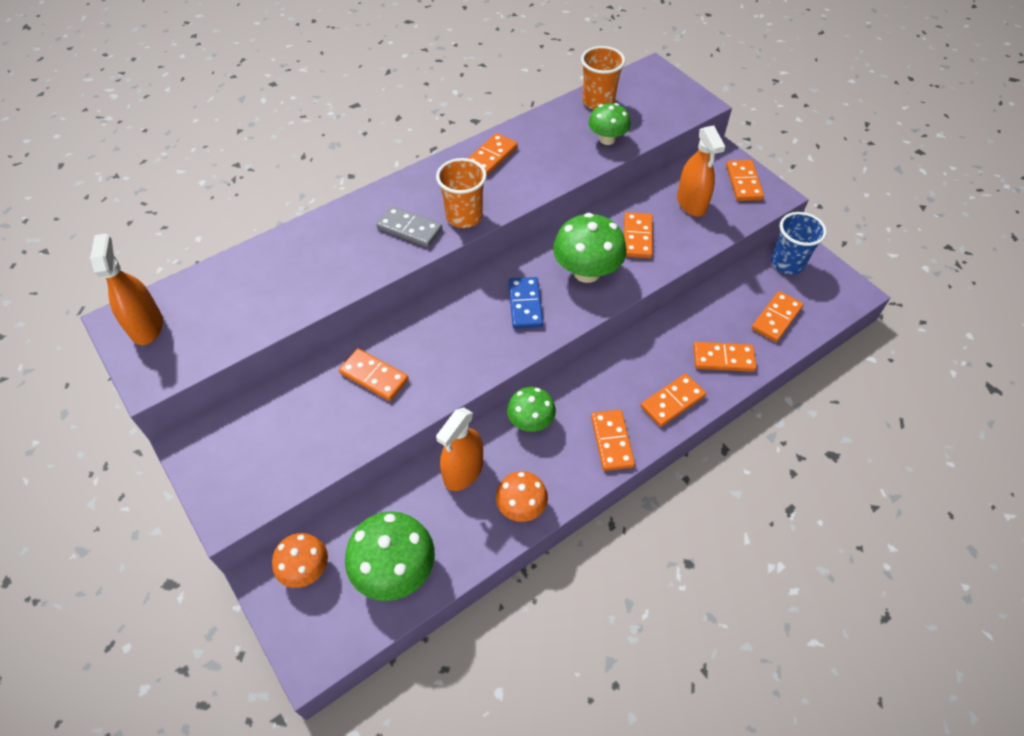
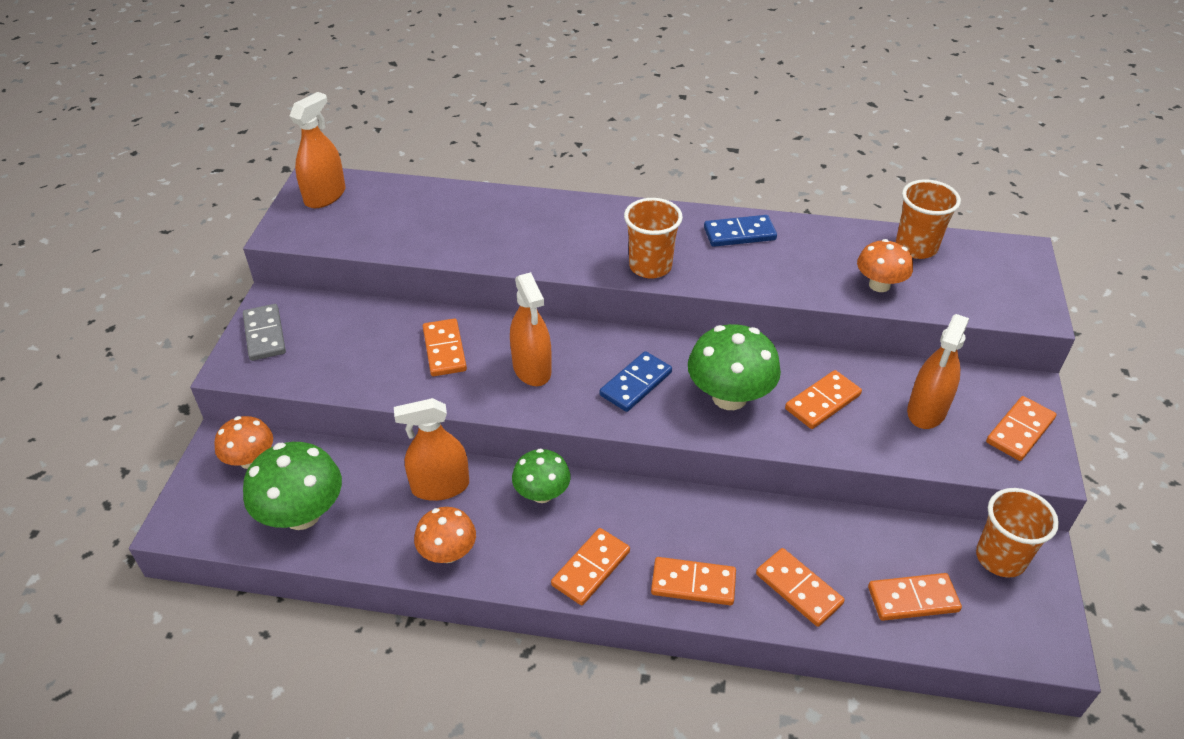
camera: 45 degrees right, 10 degrees down
(409, 229) = (592, 247): grey domino -> grey domino (265, 334)
(450, 344) = (532, 369): none -> orange spray bottle
(490, 157) = (739, 233): orange domino -> blue domino
(607, 139) = (879, 285): green mushroom -> orange mushroom
(787, 263) = (1000, 558): blue cup -> orange cup

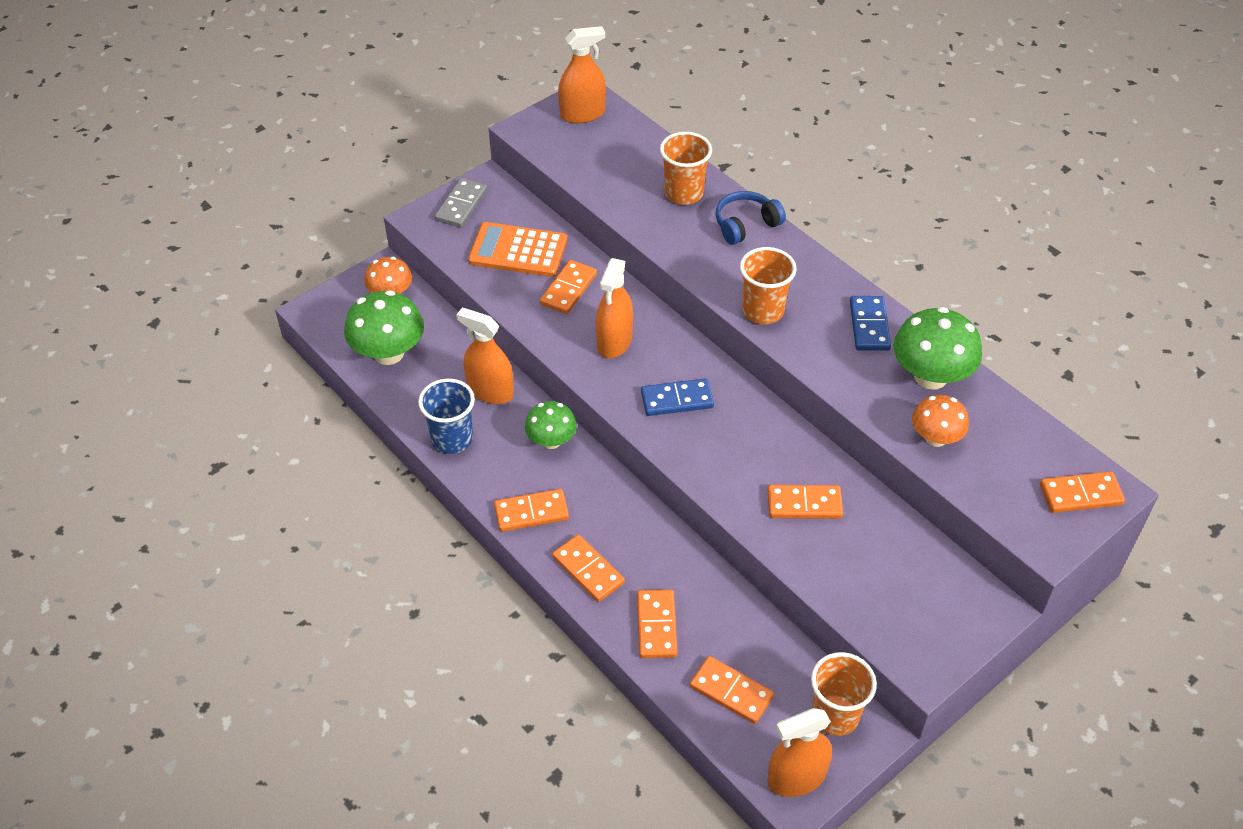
camera: 40 degrees right, 5 degrees up
(362, 343) = (518, 251): none -> orange calculator
(448, 553) = (452, 439): orange mushroom -> blue cup
(562, 211) = (746, 225): none -> blue headphones
(729, 397) = (736, 454): green mushroom -> green mushroom (930, 376)
(739, 233) = (869, 326): blue domino -> blue domino turned 60 degrees clockwise
(916, 247) = (1012, 427): orange cup -> orange cup (684, 193)
(926, 410) = (881, 565): orange spray bottle -> orange spray bottle (796, 777)
(1019, 430) = (940, 631): orange domino -> orange domino (1080, 494)

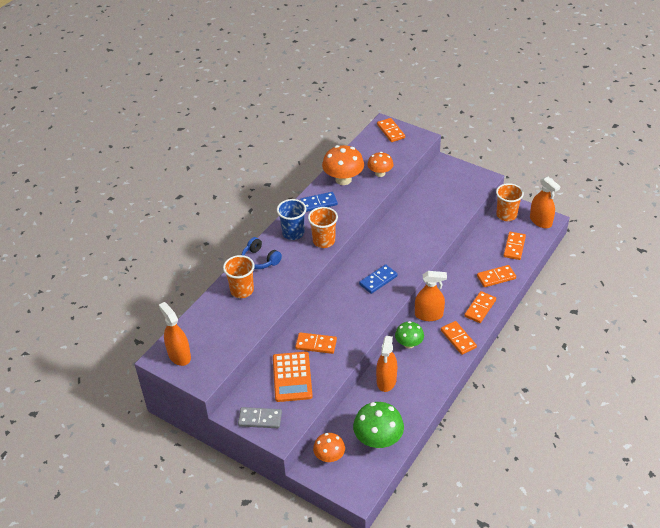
camera: 105 degrees left, 5 degrees down
(452, 439) = (427, 387): blue cup -> blue cup (293, 233)
(614, 341) = (348, 314): orange spray bottle -> orange spray bottle (428, 315)
(677, 400) = (378, 280): blue domino -> blue domino turned 75 degrees clockwise
(804, 504) = (420, 224): orange domino -> none
(930, 376) = (343, 179): green mushroom -> orange mushroom

